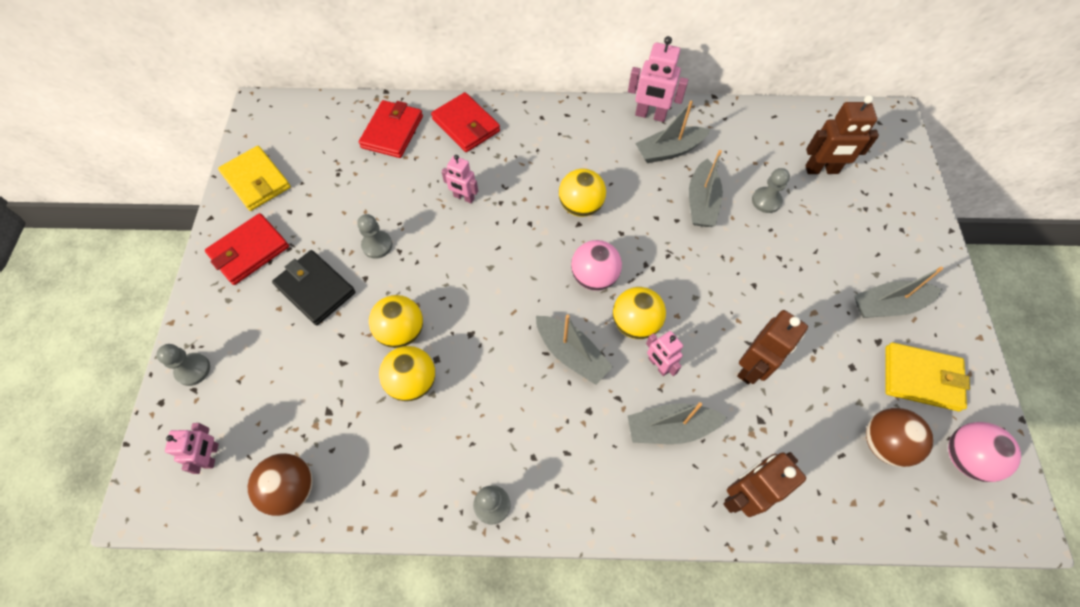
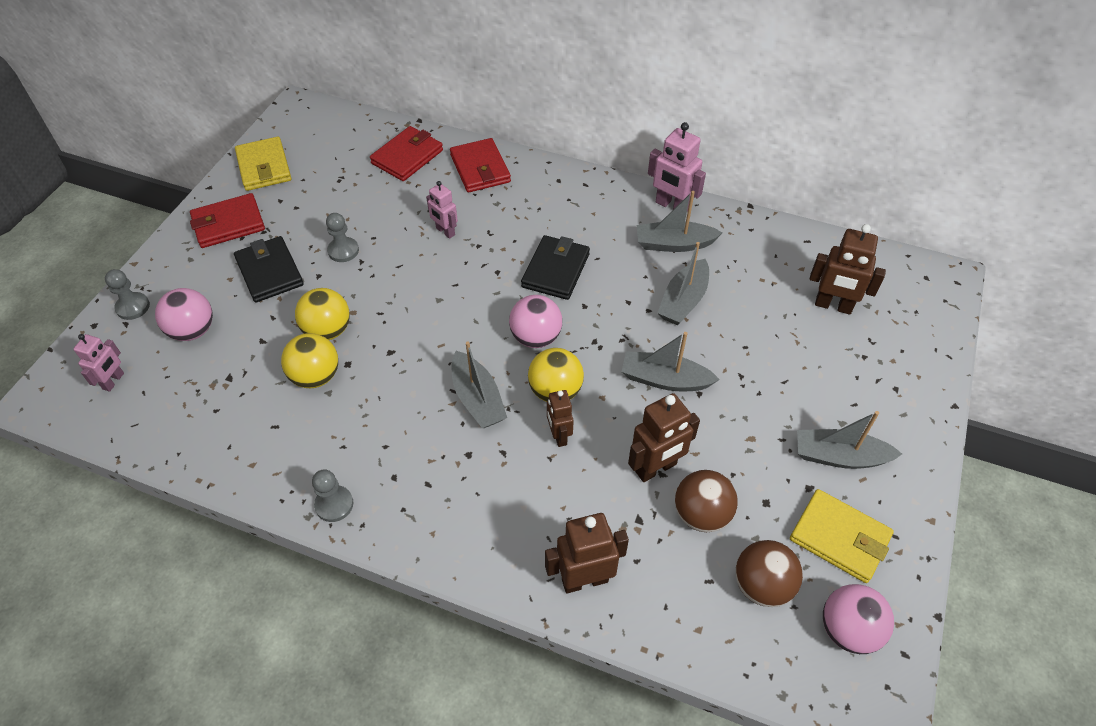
camera: 20 degrees right, 10 degrees down
(268, 375) = (193, 331): none -> pink ball
(292, 488) = (166, 430): brown ball -> brown ball (701, 514)
(580, 206) = (555, 270): yellow ball -> black wallet
(658, 365) = (559, 436): pink robot -> brown robot
(670, 428) = (541, 496): grey boat -> grey boat (665, 379)
(766, 201) = (754, 318): grey pawn -> none

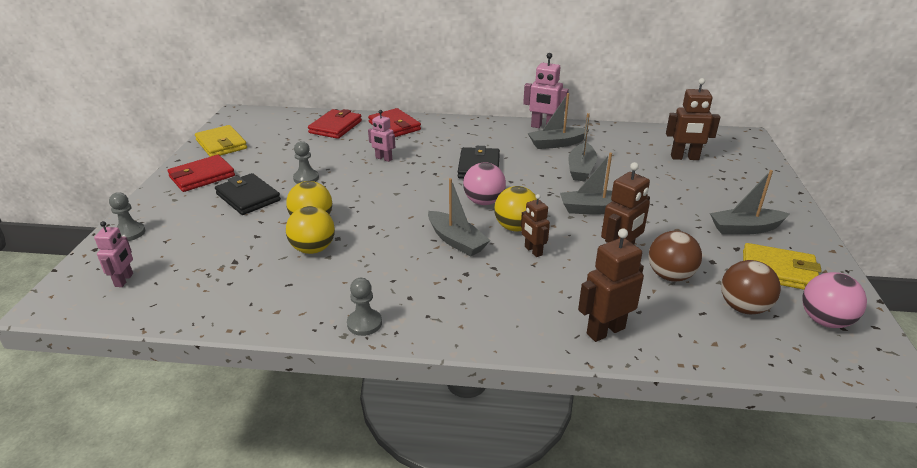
camera: 15 degrees left, 20 degrees down
(193, 331) = (191, 239): pink ball -> none

